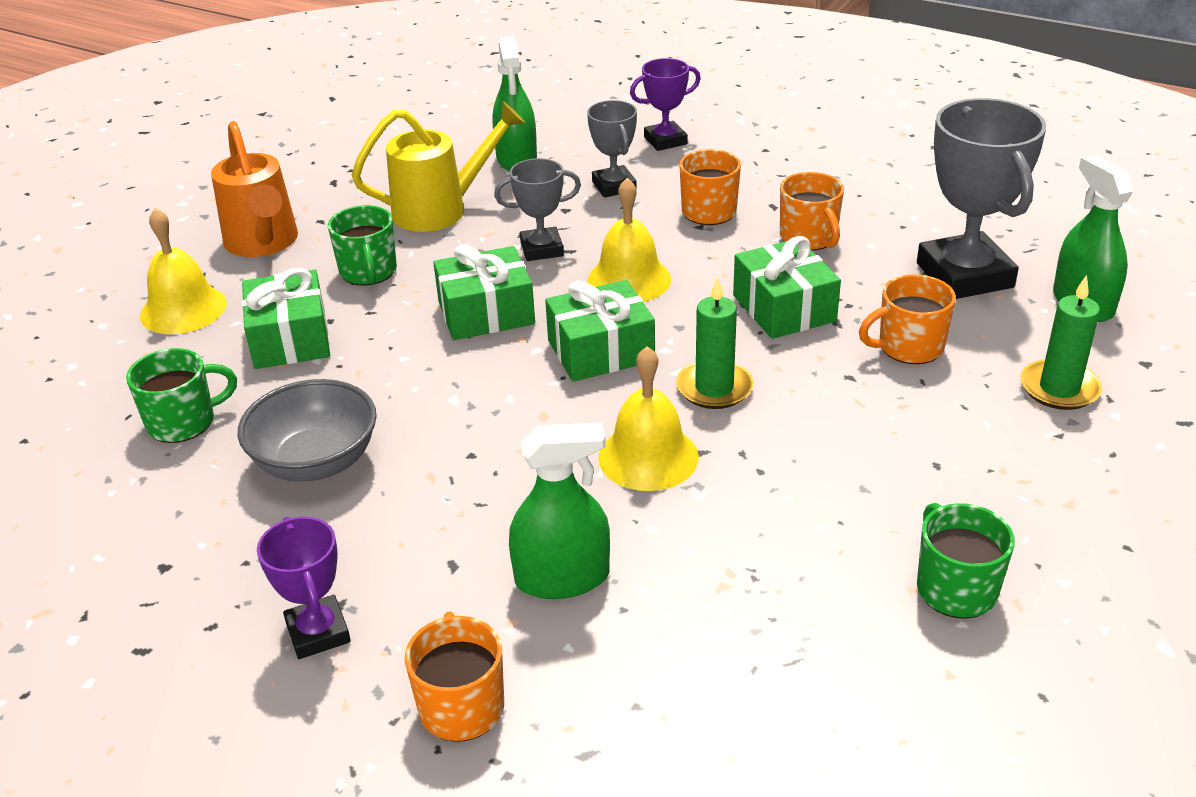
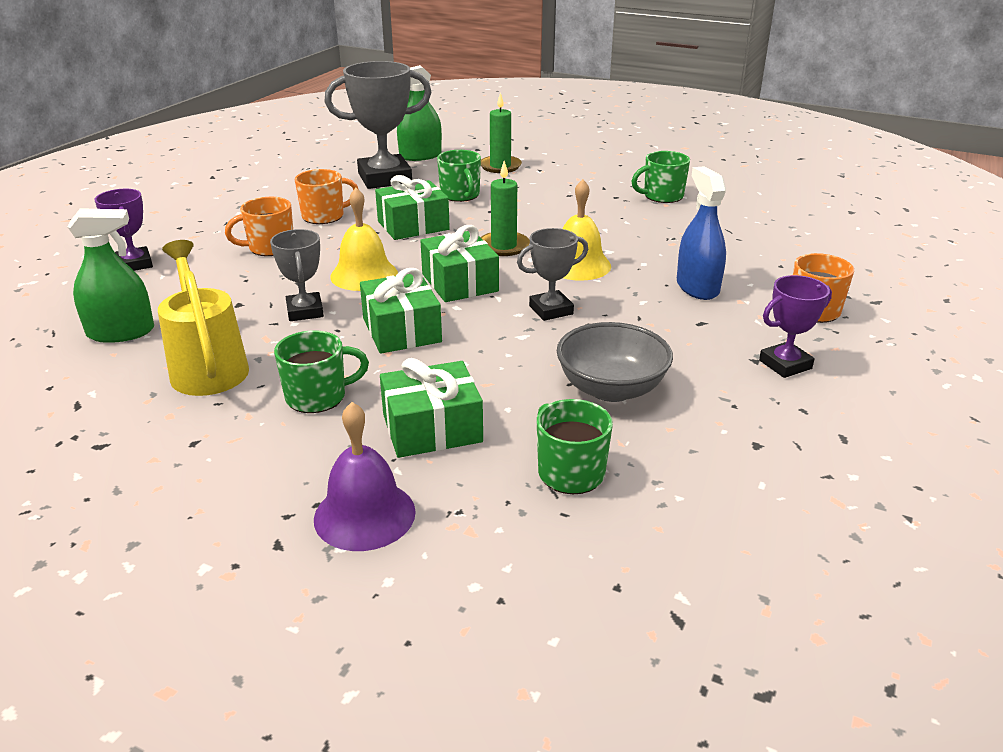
camera: 95 degrees left, 5 degrees down
(183, 309) = (364, 515): yellow bell -> purple bell
(263, 243) = (230, 477): orange watering can -> none
(562, 578) = (697, 287): green spray bottle -> blue spray bottle
(614, 186) = (208, 284): grey trophy -> grey trophy (551, 310)
(908, 347) = (460, 195): orange mug -> green mug

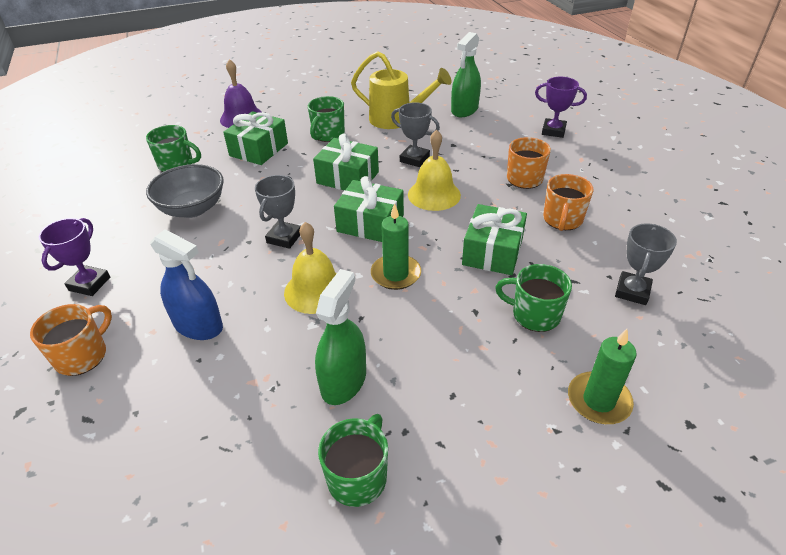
camera: 135 degrees right, 10 degrees up
(385, 178) = (632, 291): grey trophy -> grey trophy, size x0.55
(420, 156) = (695, 355): green spray bottle -> green spray bottle (343, 381)

